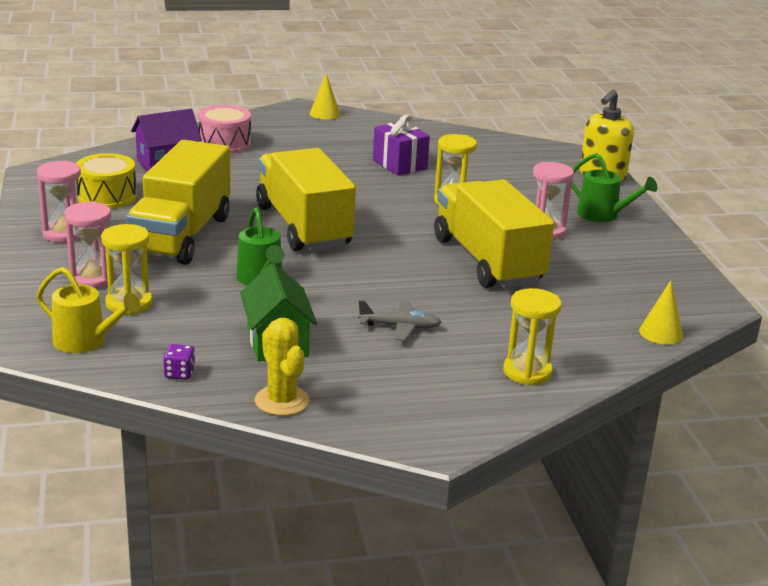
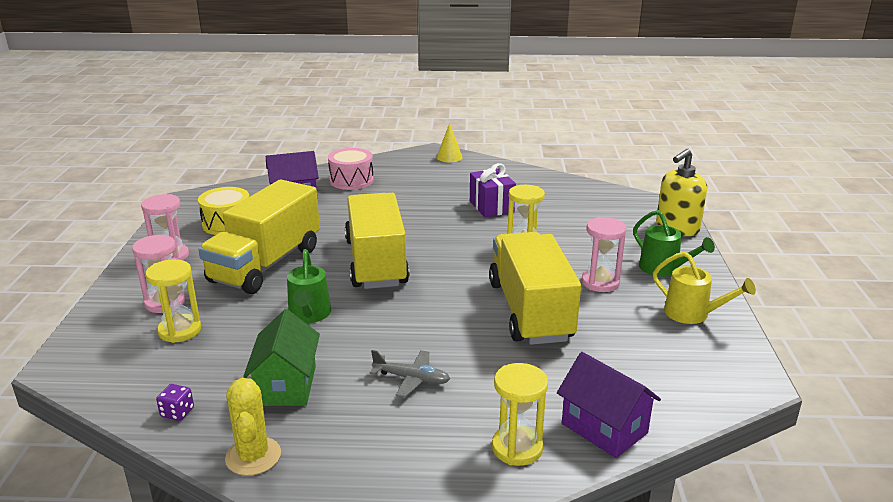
camera: 15 degrees right, 0 degrees up
(86, 342) = (118, 368): yellow watering can -> yellow watering can (693, 314)
(598, 351) = (604, 428): none -> purple house
(661, 333) = (680, 412): yellow cone -> none

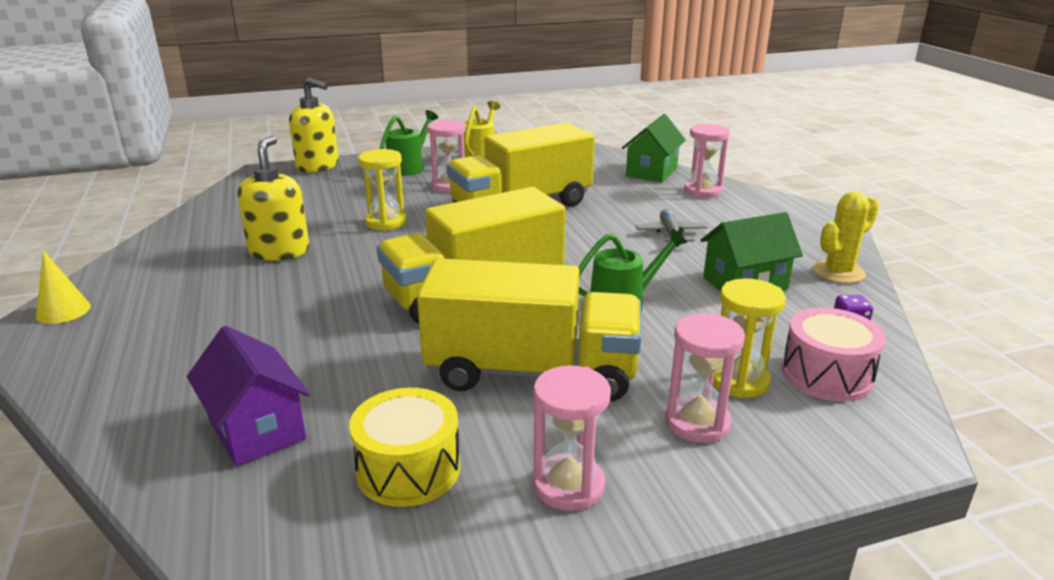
camera: 110 degrees left, 0 degrees up
(351, 180) = (173, 383): pink drum -> pink drum (826, 375)
(491, 207) = (279, 251): purple gift -> yellow soap dispenser
(517, 448) = (702, 191): yellow hourglass -> pink hourglass
(604, 428) = (651, 172): purple house -> green house

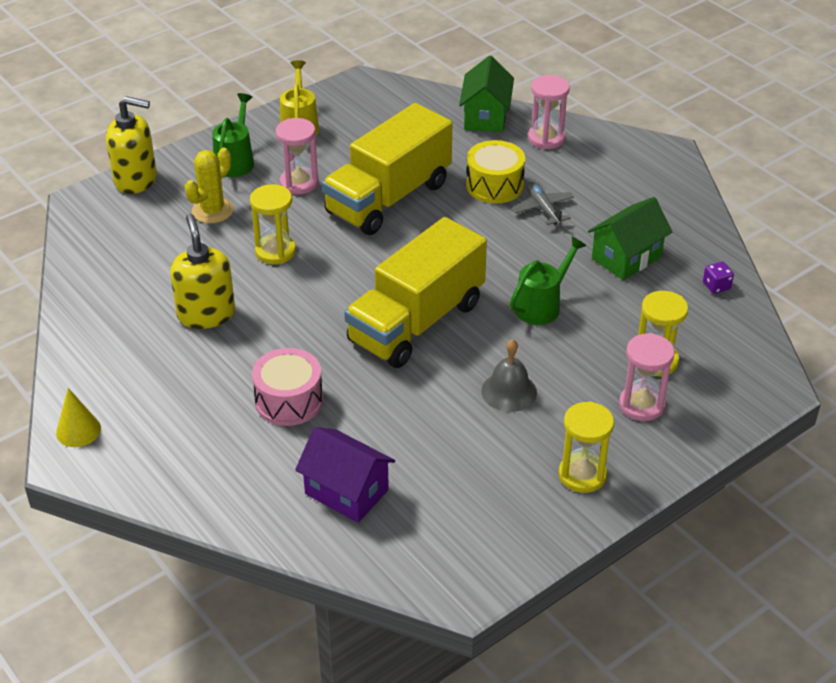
camera: 20 degrees left, 15 degrees up
(408, 469) = (474, 492): yellow drum -> yellow drum (494, 185)
(532, 372) = (509, 391): yellow truck -> grey bell
(568, 485) = (582, 475): pink hourglass -> yellow hourglass
(826, 375) = (713, 340): pink drum -> pink drum (289, 401)
(838, 272) = (694, 227): yellow cactus -> yellow cactus (212, 211)

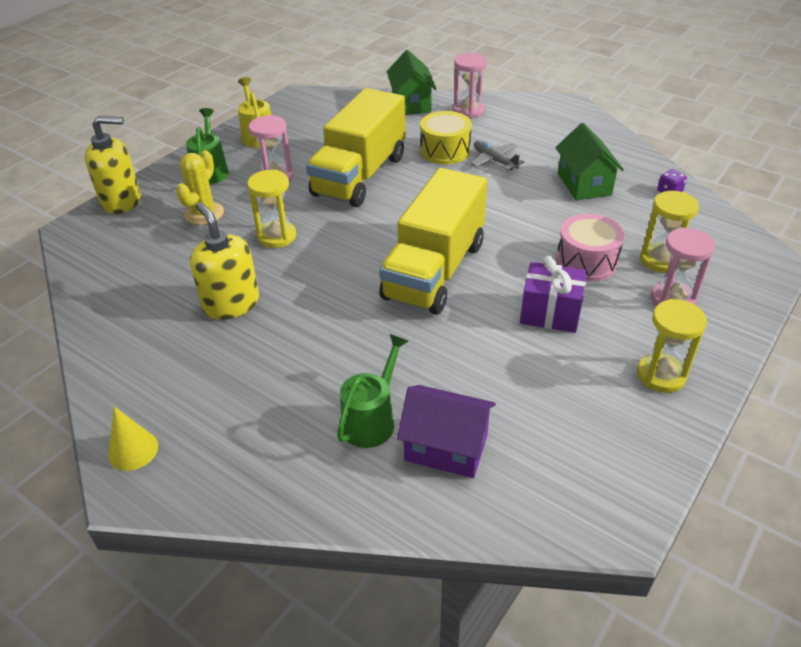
camera: 15 degrees left, 0 degrees up
(289, 401) = (346, 368): pink drum -> pink drum (586, 261)
(509, 391) = (550, 313): grey bell -> purple gift
(542, 305) = (537, 234): green watering can -> green watering can (372, 419)
(626, 258) = (584, 184): green house -> green house turned 45 degrees counterclockwise

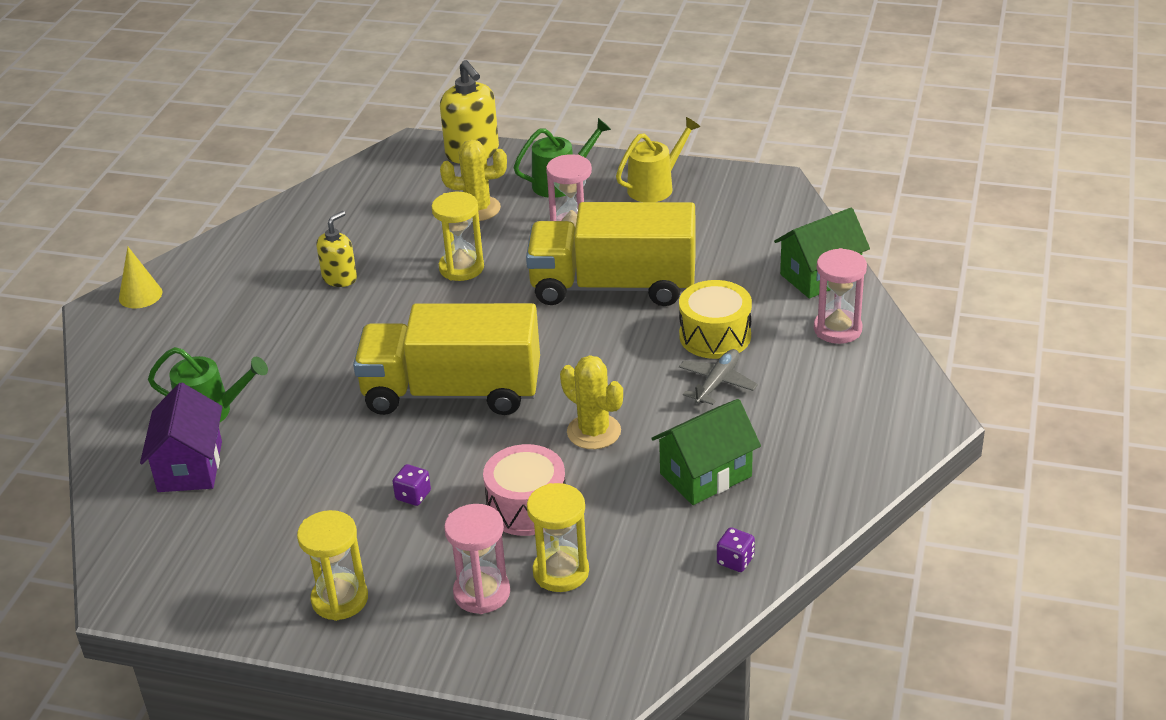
camera: 70 degrees right, 5 degrees down
(231, 304) = (340, 278): yellow soap dispenser -> yellow soap dispenser, size x0.62
(518, 217) = (594, 432): none -> yellow cactus
(550, 313) = (413, 495): purple gift -> purple dice

